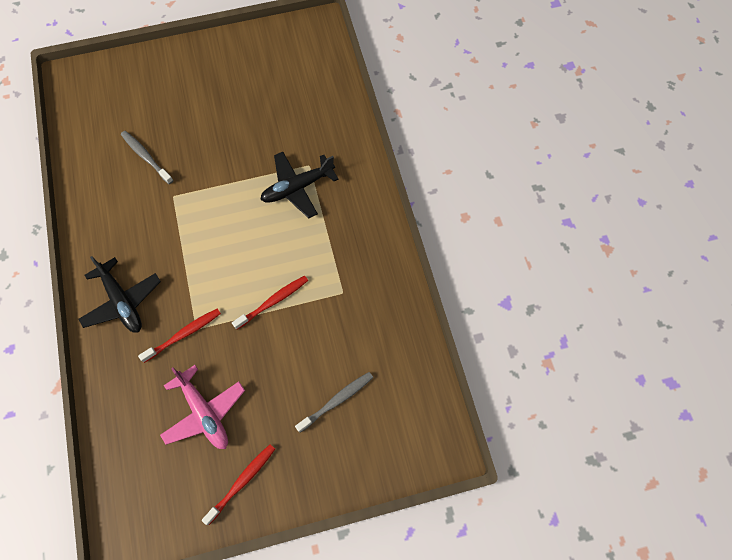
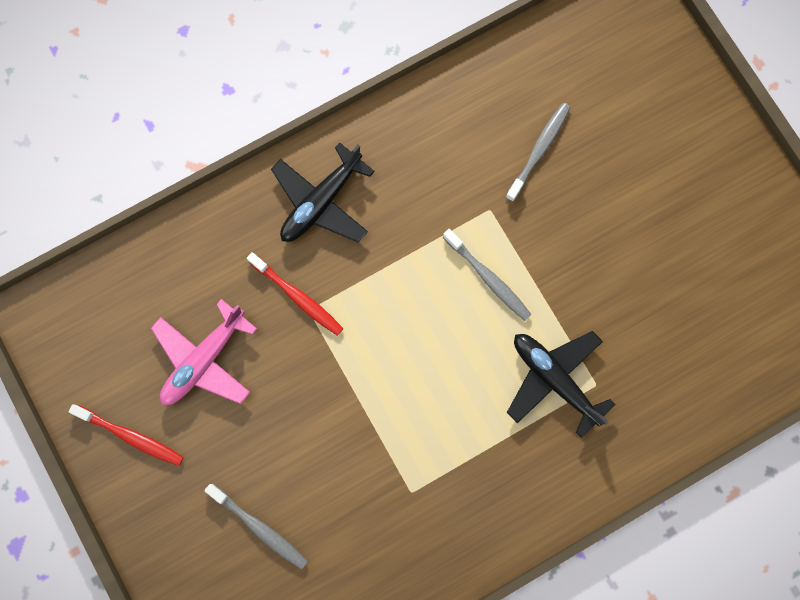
camera: 75 degrees right, 10 degrees up
(218, 209) = (488, 278): none -> grey toothbrush
(273, 301) = (373, 400): red toothbrush -> none

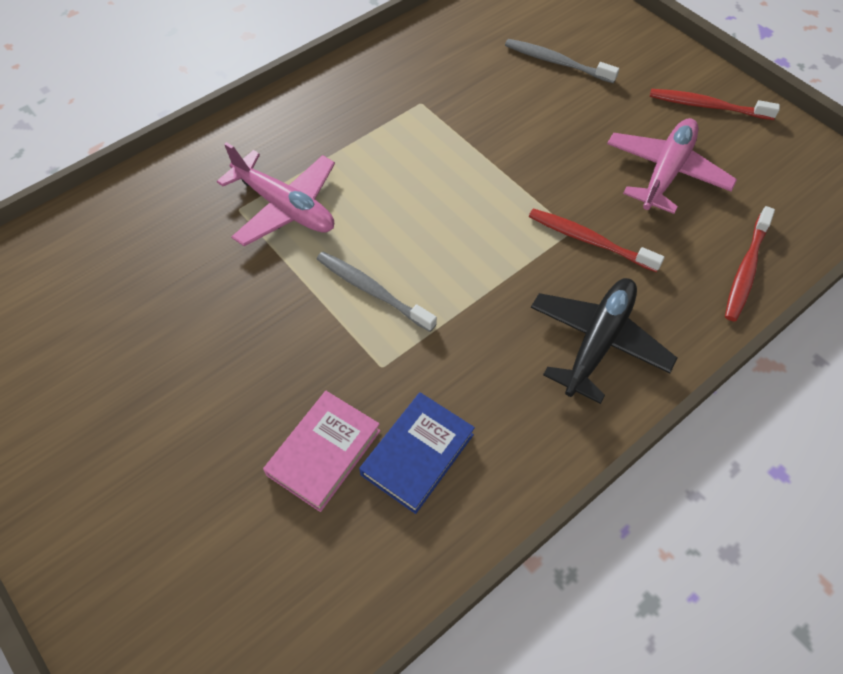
camera: 170 degrees right, 20 degrees down
(179, 246) = (746, 270): none -> red toothbrush
(474, 138) = (417, 454): none -> blue book
(539, 150) = (324, 453): grey toothbrush -> pink book
(554, 379) = (285, 207): black plane -> pink plane

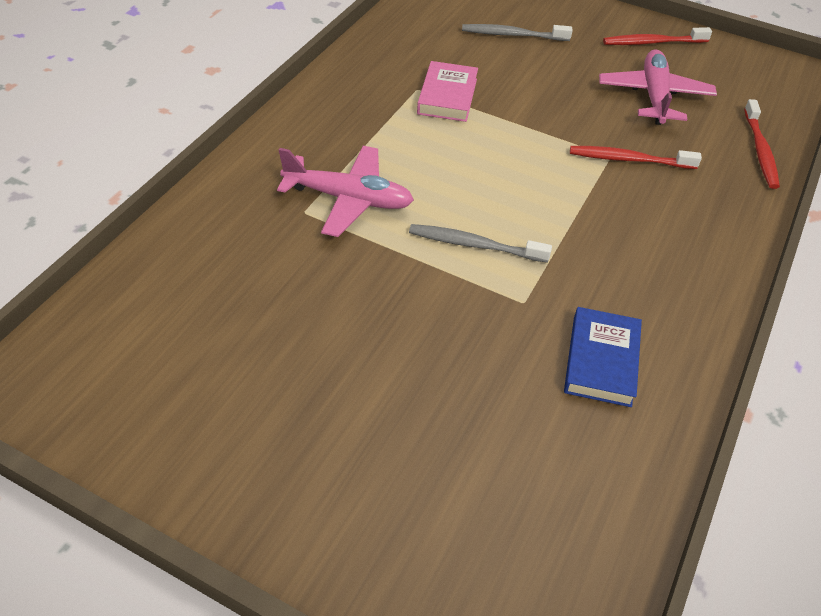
camera: 25 degrees left, 10 degrees down
(324, 453) = (520, 386): pink book -> pink book (447, 96)
(598, 342) = (687, 232): black plane -> none

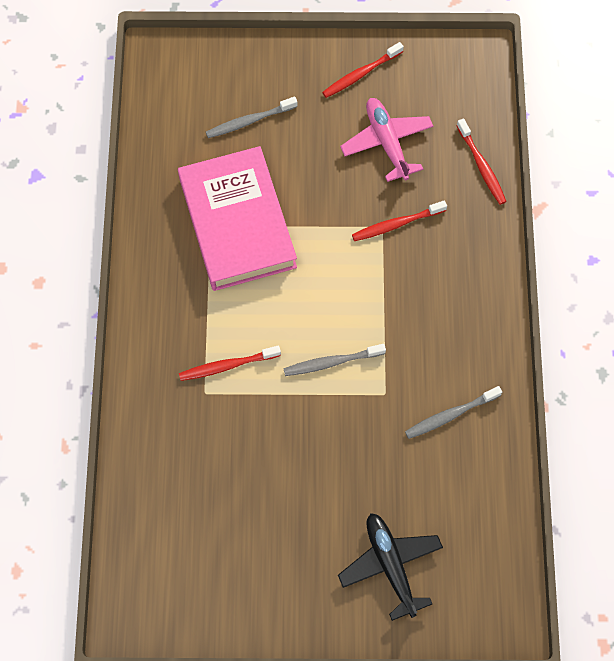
camera: 25 degrees left, 20 degrees up
(348, 199) = (227, 366): pink plane -> red toothbrush
(412, 499) = (390, 565): none -> black plane
(447, 96) = (237, 223): pink book -> pink book, size x2.10
(601, 361) = (450, 415): blue book -> grey toothbrush

